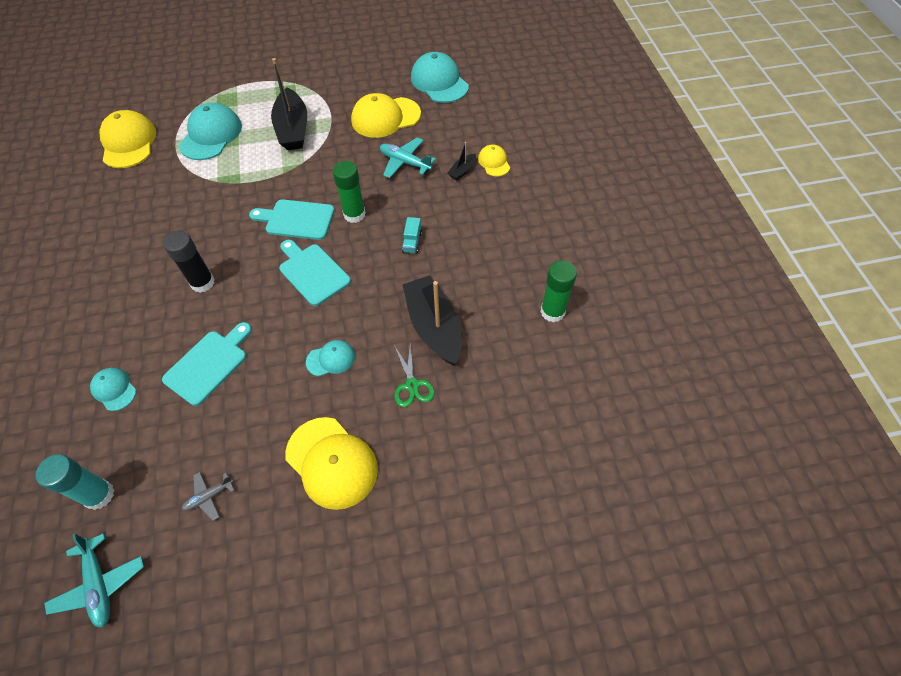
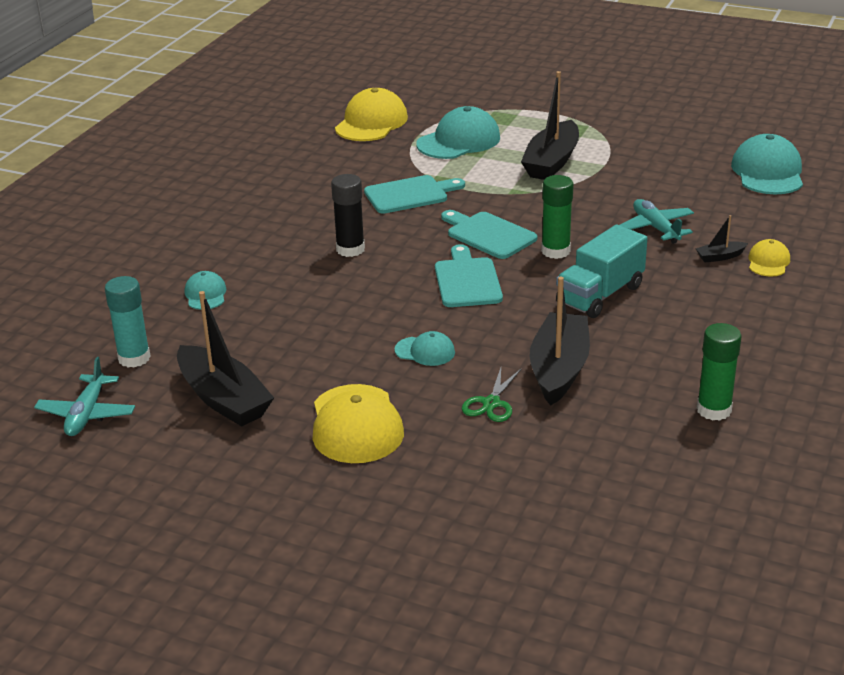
camera: 35 degrees right, 25 degrees down
(209, 364) = (304, 309): turquoise cutting board -> turquoise cutting board (410, 194)
(209, 496) = (223, 399): grey plane -> black boat
(385, 117) = (669, 184): yellow cap -> none
(412, 242) = (600, 295): turquoise truck -> turquoise truck, size x2.20

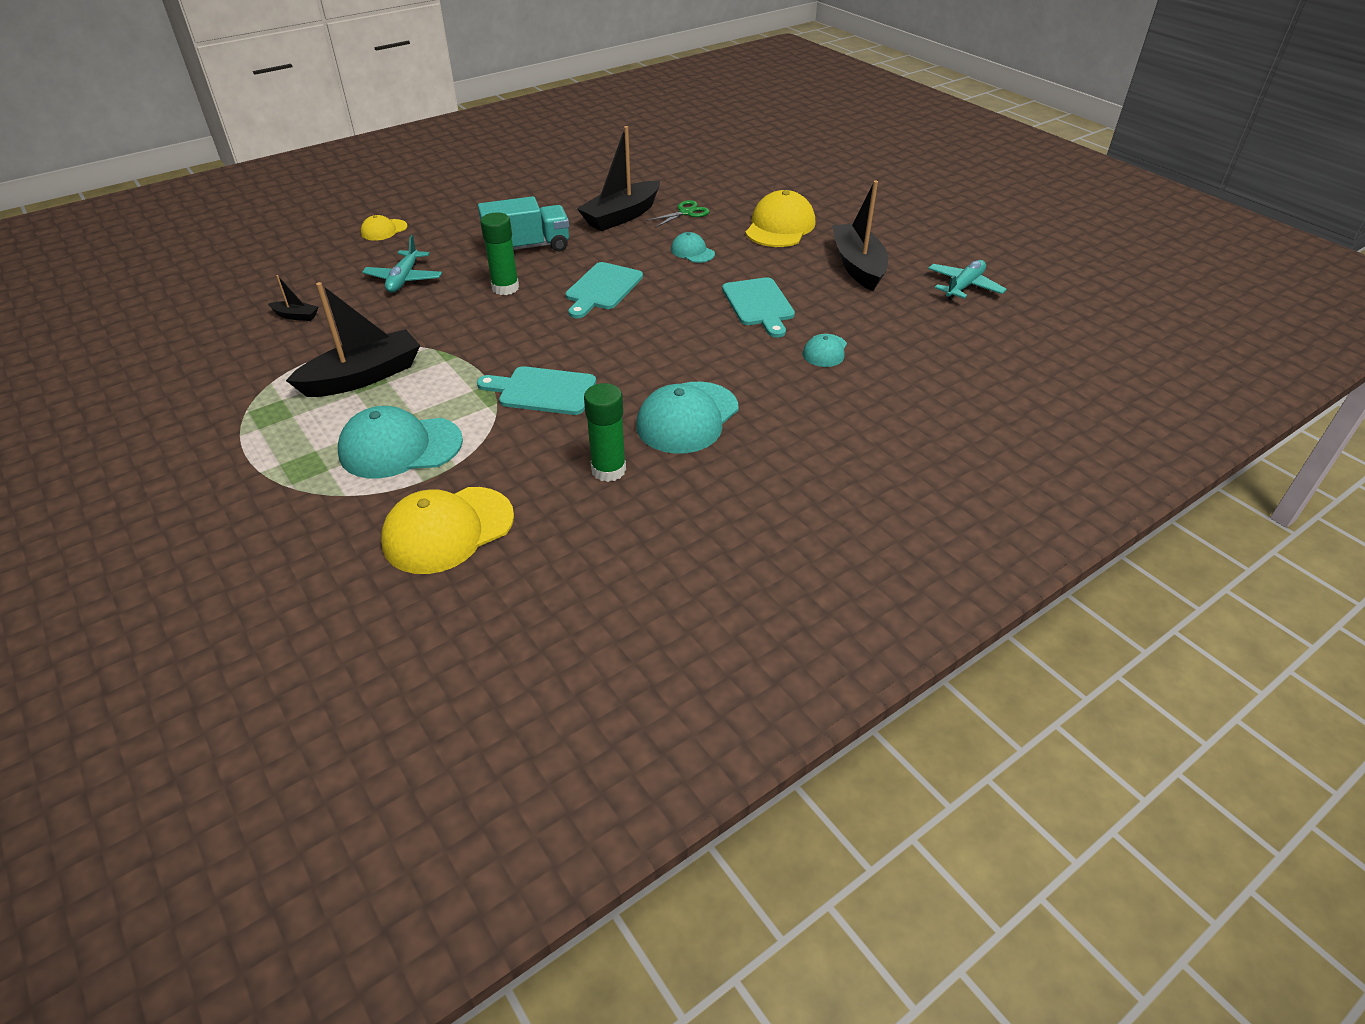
camera: 150 degrees left, 10 degrees up
(134, 358) = (913, 315): turquoise glue stick -> none
(350, 249) = (663, 350): black glue stick -> none
(488, 234) = (533, 321): turquoise cutting board -> turquoise cutting board (759, 305)
(714, 410) = (569, 174): green glue stick -> green glue stick (608, 470)
(720, 257) = (405, 244): black boat -> black boat (296, 316)
(768, 172) = (229, 293): turquoise cap -> turquoise cap (687, 418)

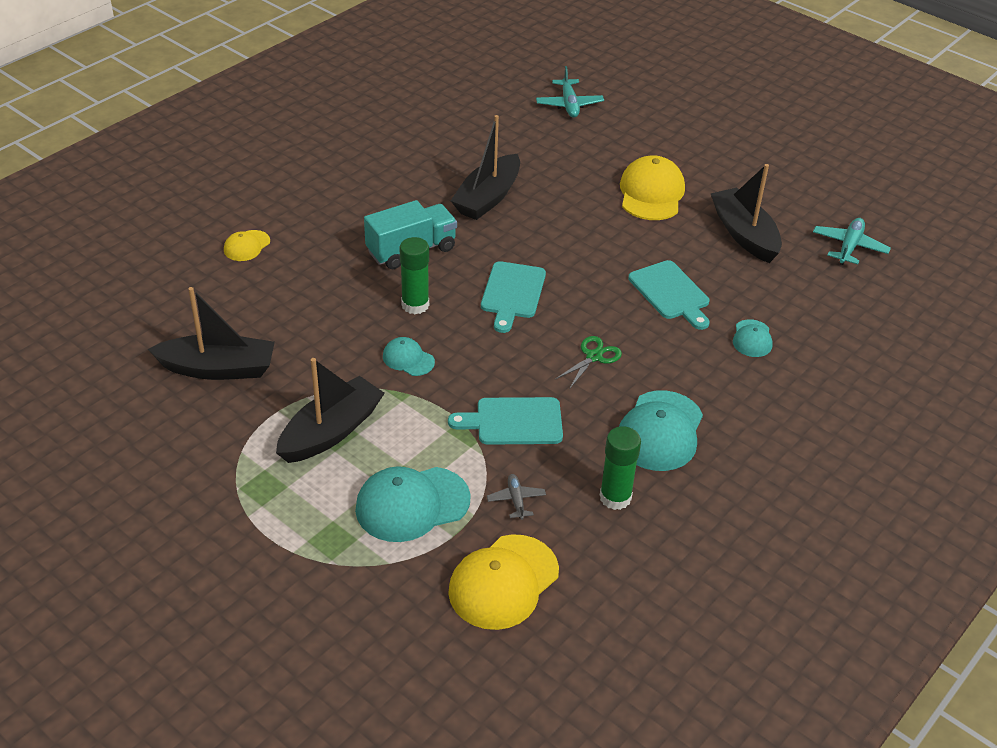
camera: 15 degrees left, 0 degrees up
(296, 316) = (218, 368): black boat -> black boat, size x2.25
(404, 279) = (305, 307): turquoise plane -> turquoise plane (569, 104)
(505, 458) = (516, 500): none -> grey plane
(686, 213) = (551, 185): green scissors -> green scissors (594, 357)
(692, 252) = (579, 235): turquoise cap -> turquoise cap (408, 359)

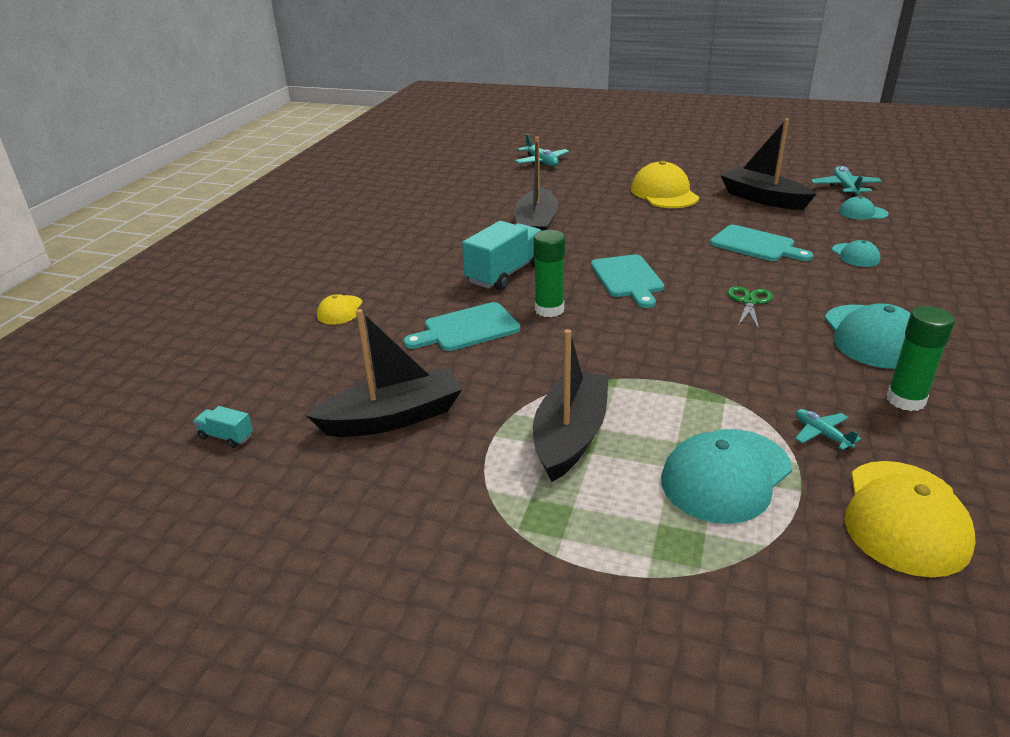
camera: 20 degrees left, 10 degrees down
(96, 342) = (226, 437): none -> turquoise truck
(408, 359) = (586, 351): turquoise cap -> turquoise cap (862, 213)
(514, 422) = (740, 370): turquoise cutting board -> turquoise cutting board (467, 329)
(516, 500) = (821, 434): grey plane -> turquoise plane

